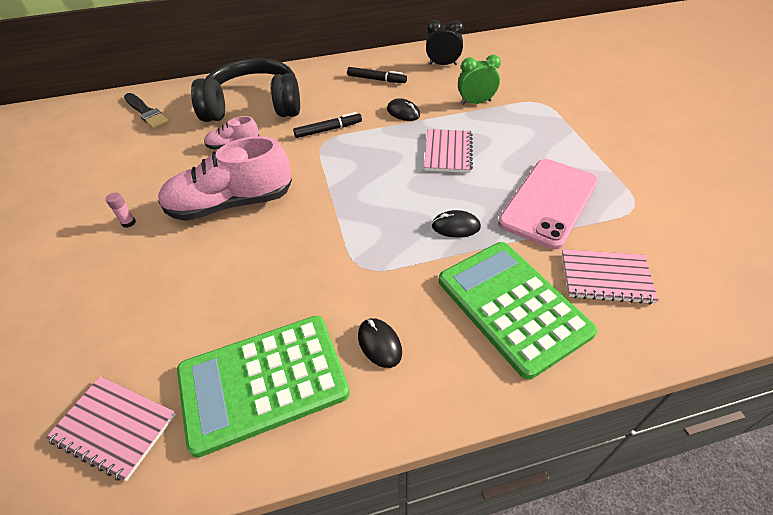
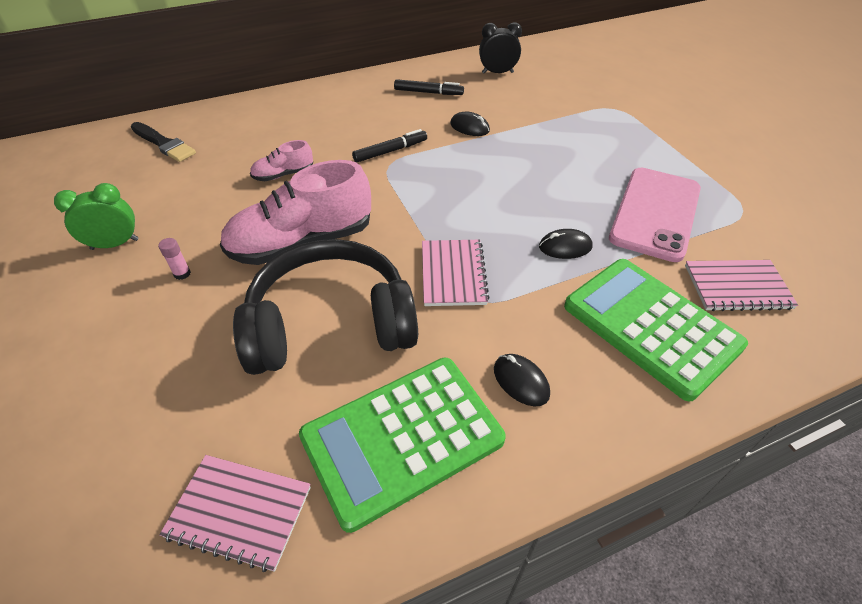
camera: 10 degrees left, 0 degrees up
(254, 106) = (295, 129): black headphones -> black headphones (330, 324)
(448, 152) = (532, 167): pink notebook -> pink notebook (453, 274)
(475, 102) = (546, 112): green clock -> green clock (115, 244)

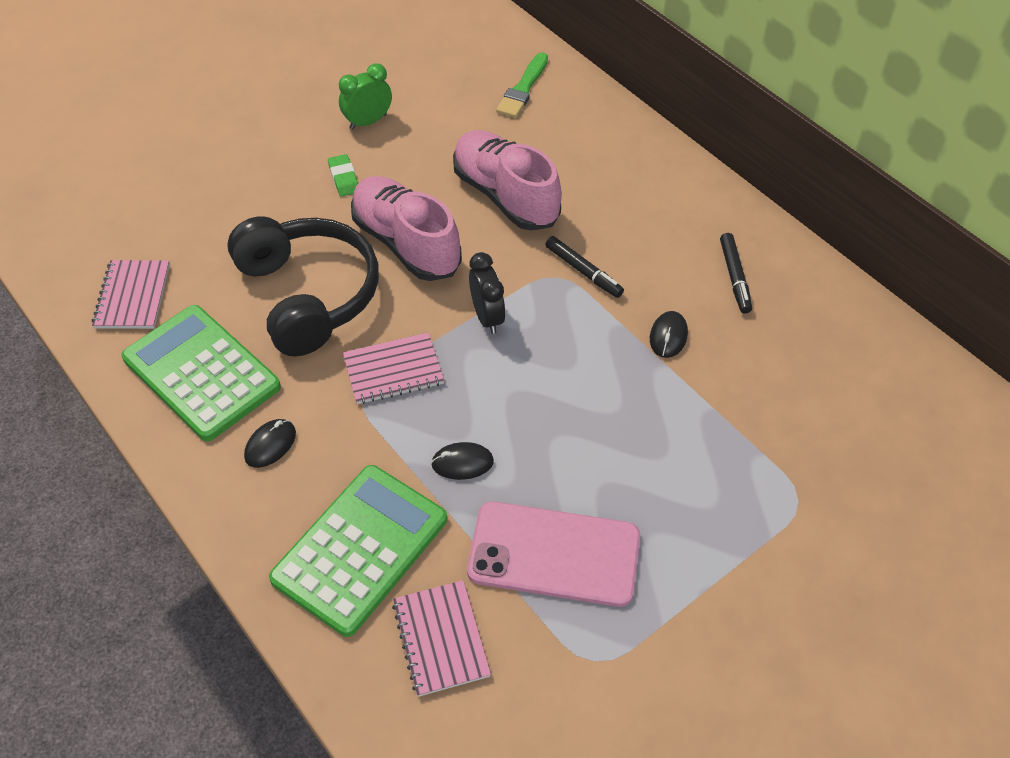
camera: 75 degrees right, 5 degrees up
(115, 244) = (368, 122): green clock -> green clock turned 90 degrees counterclockwise
(164, 144) = (523, 89): black brush -> green brush
(182, 274) = (344, 178): pink glue stick -> green eraser
(283, 174) = (505, 196): pink shoe -> pink shoe, size x2.09
(497, 72) = (831, 343): black clock -> black clock (487, 317)
(565, 247) = (462, 463): black mouse -> black mouse turned 75 degrees counterclockwise

